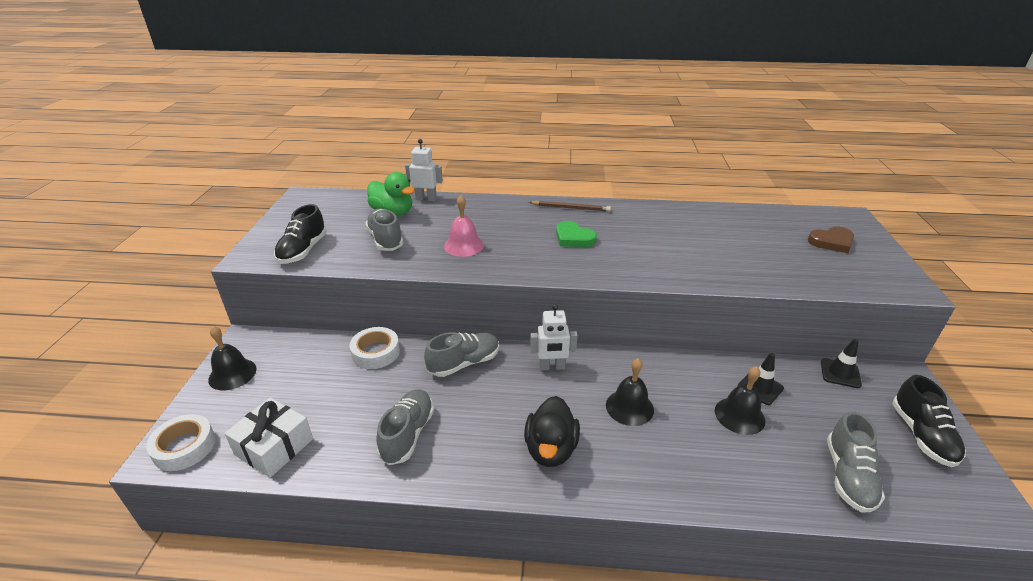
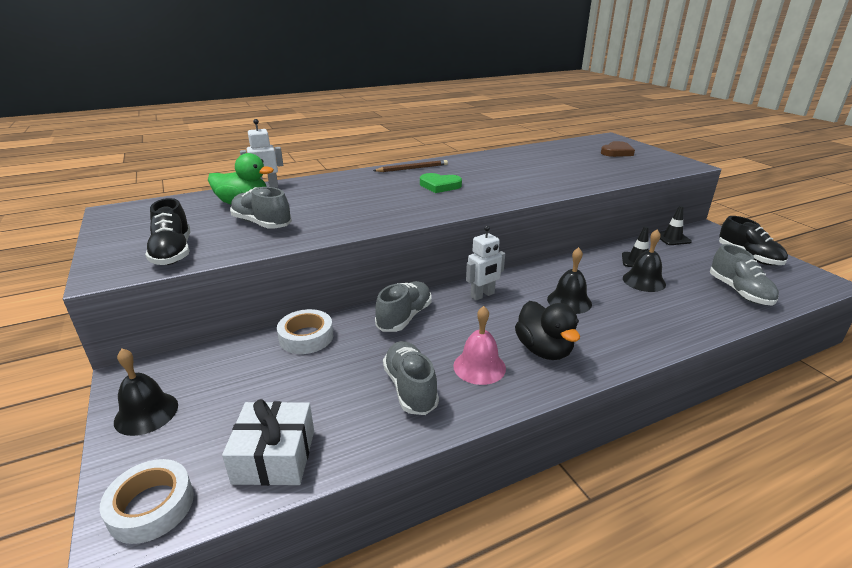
camera: 30 degrees left, 5 degrees down
(463, 245) = (349, 211): pink bell -> pink bell (479, 367)

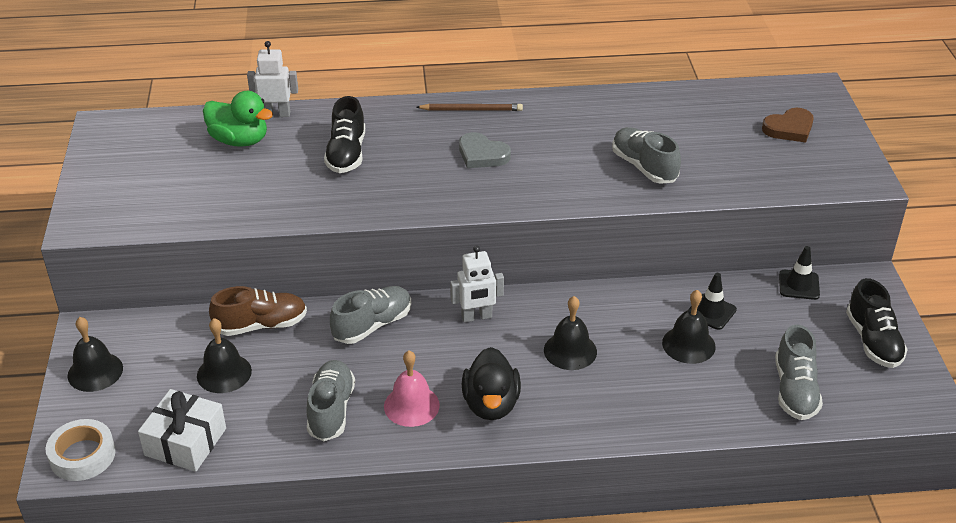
camera: 20 degrees right, 10 degrees up
(173, 252) = (145, 209): black shoe -> black shoe (346, 154)
(262, 223) = (246, 182): grey shoe -> grey shoe (644, 167)
(288, 382) = (224, 373): none -> black bell
(306, 337) = (261, 325): white tape -> brown shoe
(439, 186) = (482, 155): green heart -> grey heart

